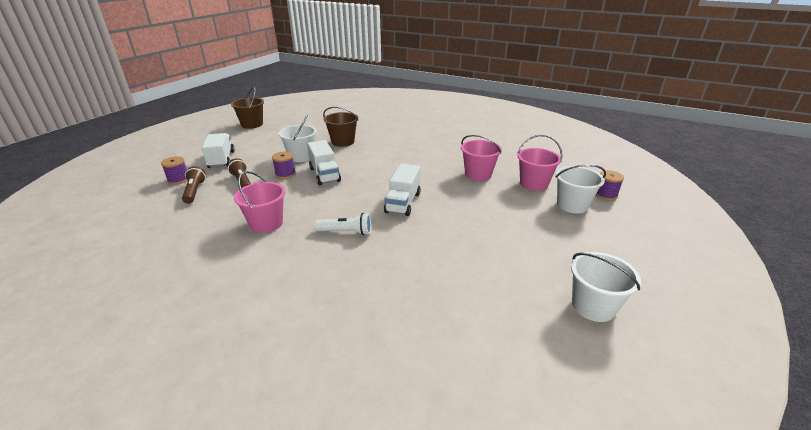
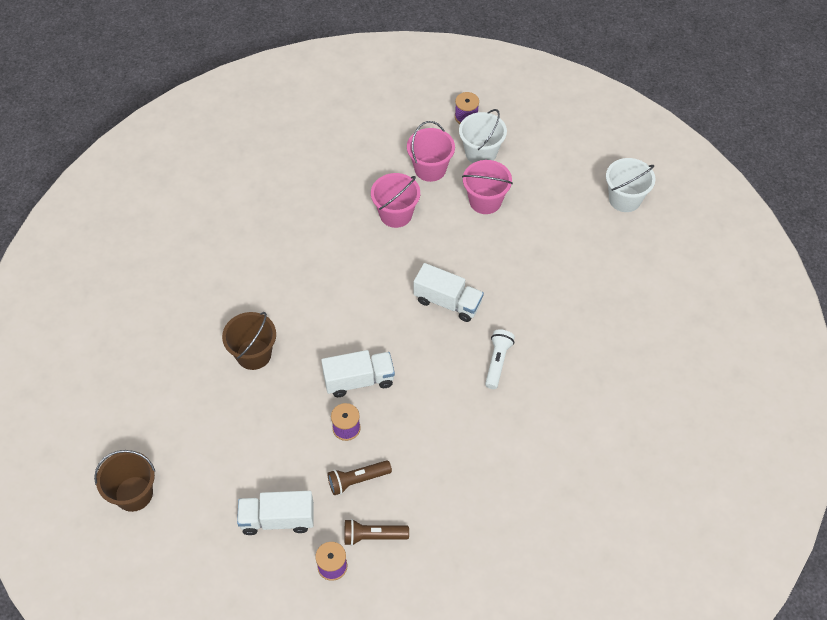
camera: 80 degrees left, 25 degrees up
(266, 223) = (468, 441): pink bucket -> pink bucket (485, 201)
(301, 156) = (293, 410): white bucket -> none

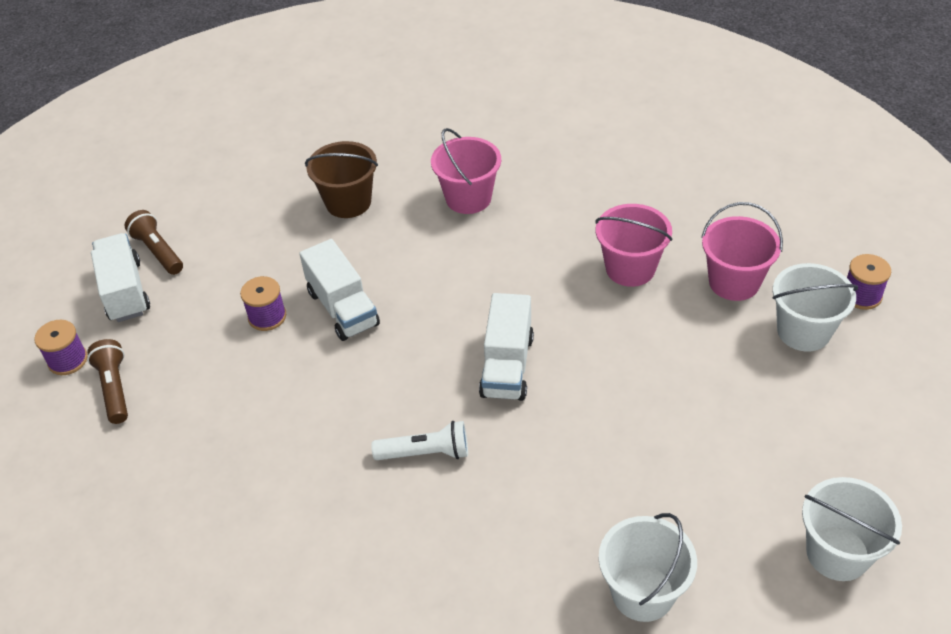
camera: 75 degrees right, 10 degrees down
(134, 494) = (139, 168): brown bucket -> none
(357, 480) = (193, 349): brown flashlight -> brown flashlight (158, 251)
(485, 201) = (714, 361): pink bucket -> pink bucket (468, 198)
(622, 287) = (642, 592): none -> white bucket

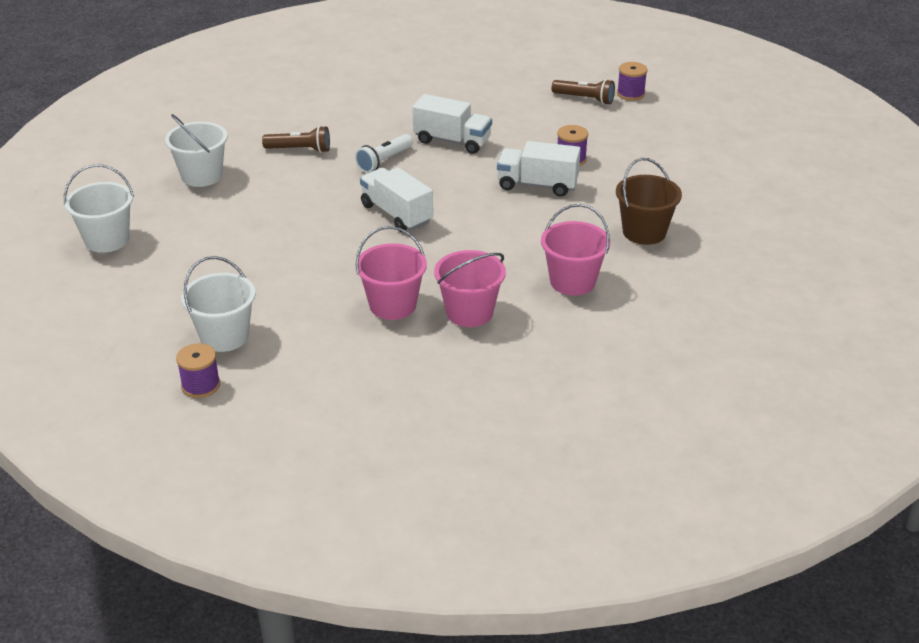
camera: 130 degrees right, 10 degrees down
(125, 291) = (668, 126): white truck -> white truck (452, 141)
(158, 251) = (694, 148): brown flashlight -> brown flashlight (300, 150)
(734, 282) = (307, 339): pink bucket -> pink bucket (469, 312)

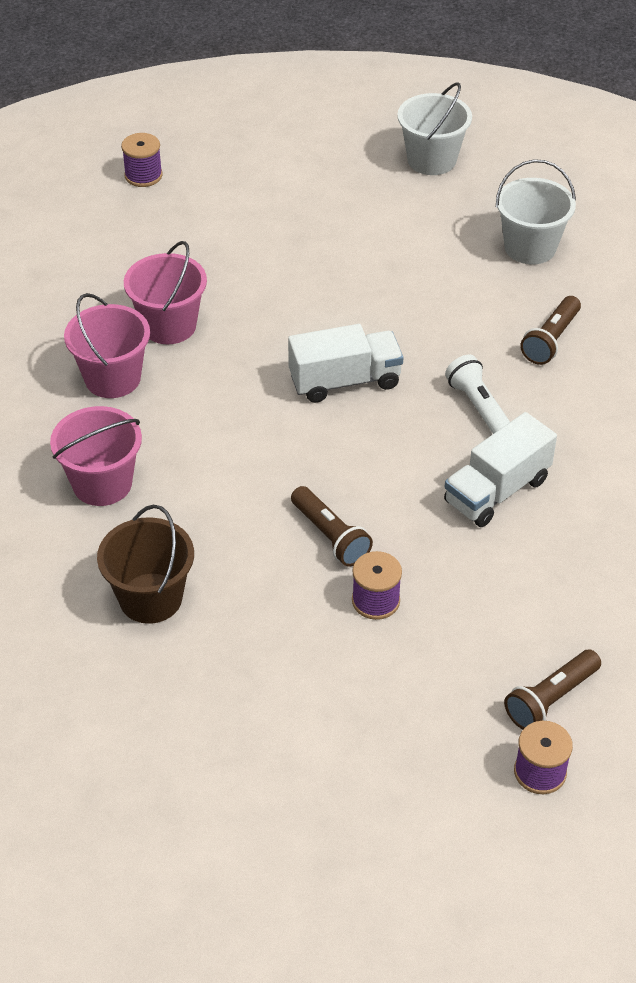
camera: 115 degrees right, 10 degrees up
(224, 336) = (205, 203): white bucket -> none
(537, 185) = (330, 536): white truck -> brown flashlight

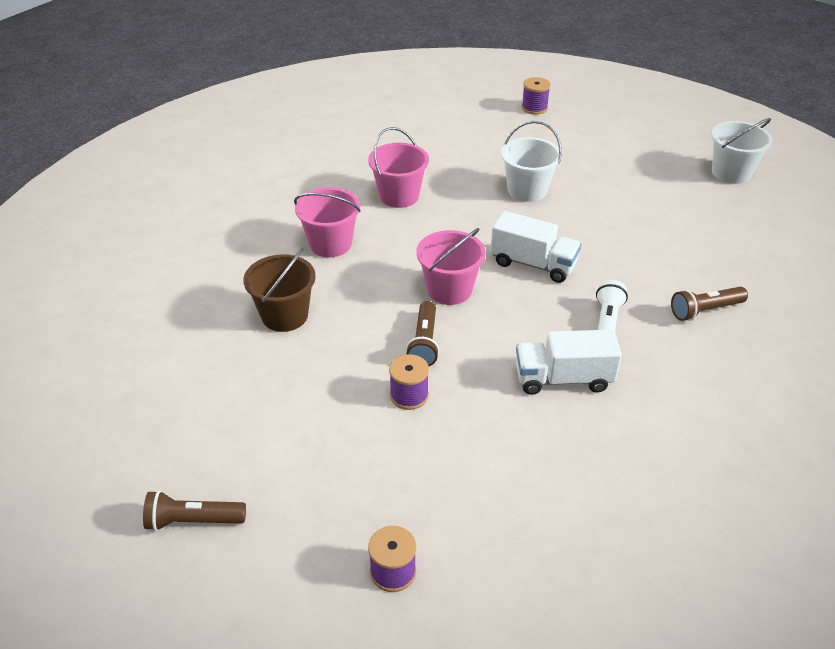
camera: 40 degrees right, 5 degrees down
(169, 325) = (461, 185): pink bucket -> pink bucket (449, 290)
(530, 247) = (750, 250): white bucket -> white bucket (527, 190)
(550, 699) = (454, 530): brown flashlight -> brown flashlight (193, 521)

